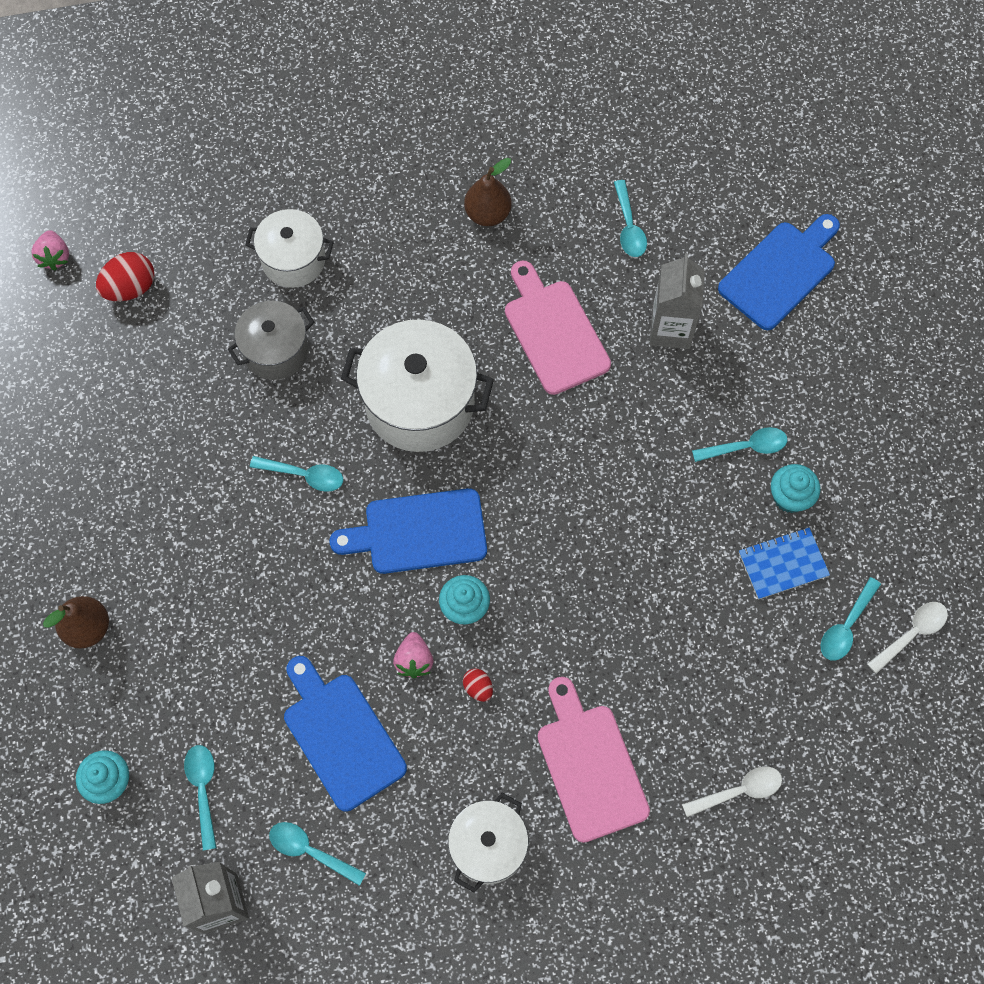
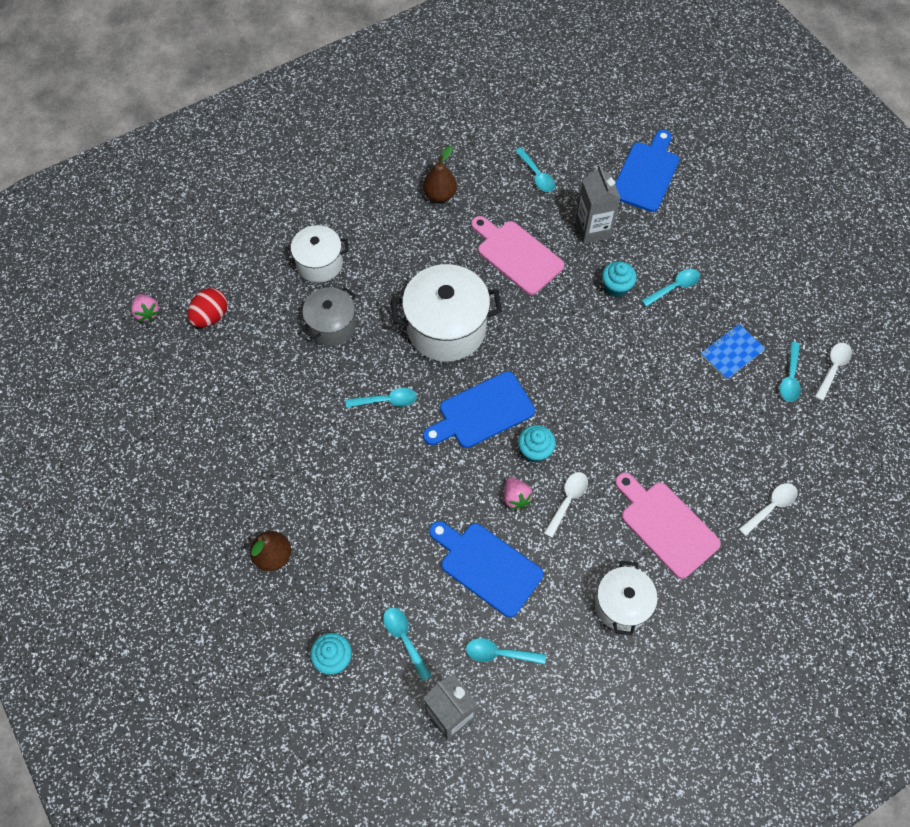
camera: 20 degrees left, 5 degrees down
(478, 688) = (567, 500): red egg -> white spoon
(790, 497) = (716, 309): turquoise cupcake -> turquoise cupcake (616, 287)

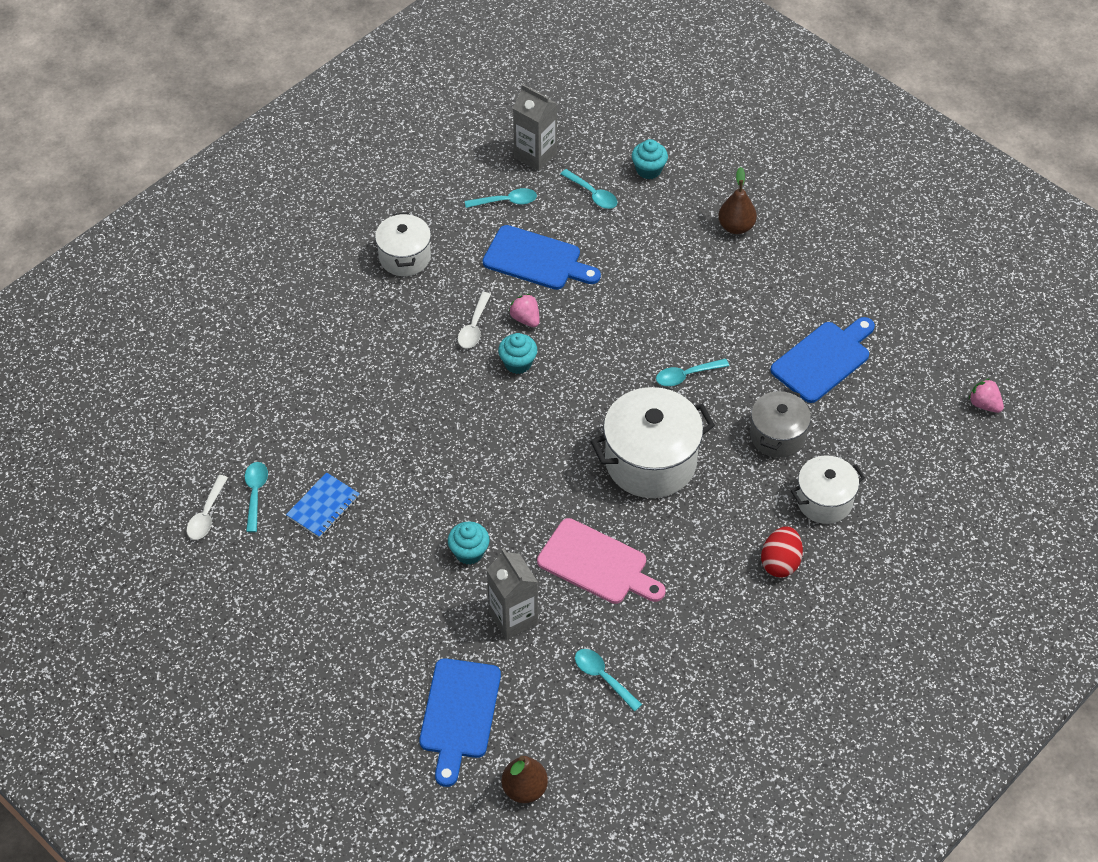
camera: 165 degrees right, 10 degrees down
(211, 316) = (914, 416): red egg -> red egg (780, 562)
(440, 195) = (717, 620): brown pear -> brown pear (524, 789)
(482, 412) = (583, 386): blue cutting board -> blue cutting board (823, 359)
(665, 526) = (373, 326): pink cutting board -> none
(674, 287) = (399, 567): turquoise spoon -> none
(771, 507) = (270, 364): white spoon -> none

